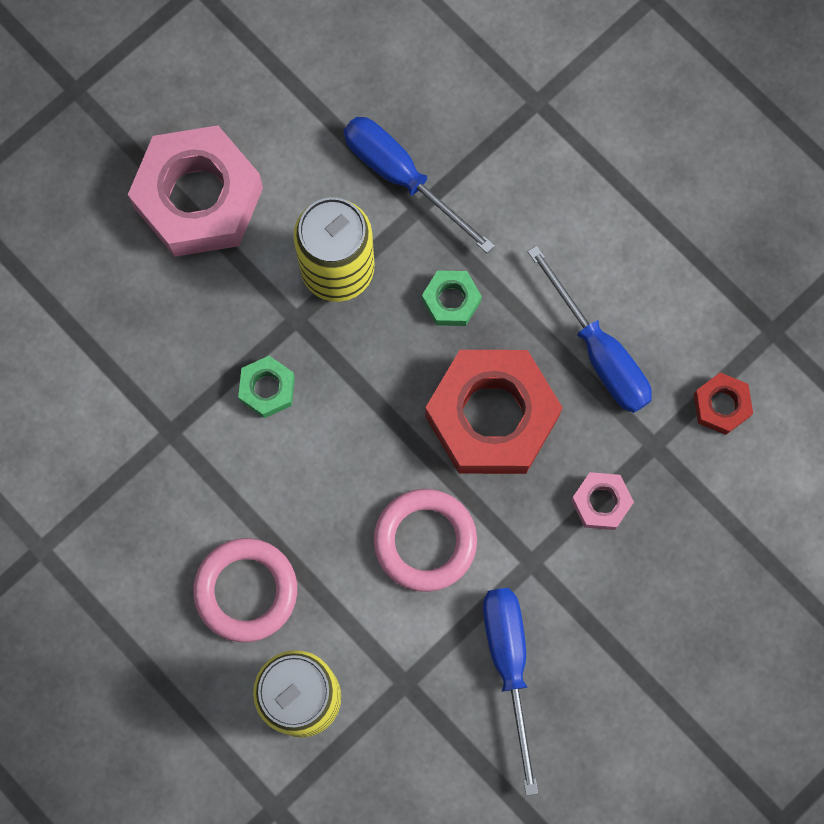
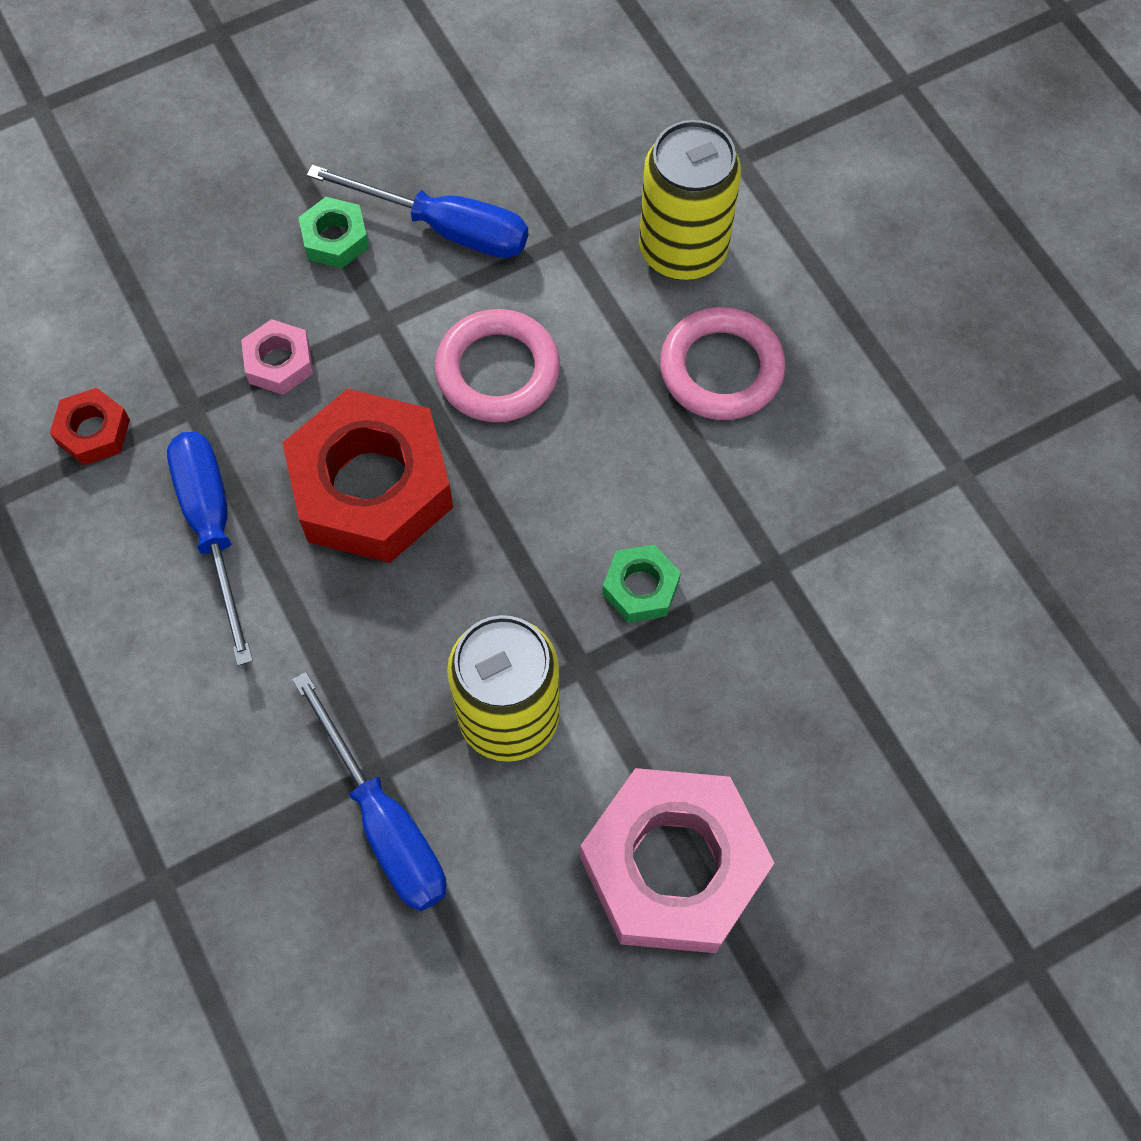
camera: 165 degrees left, 10 degrees down
(451, 300) = (373, 638): green nut -> green nut (335, 239)
(509, 665) = (445, 228): blue screwdriver -> blue screwdriver turned 75 degrees counterclockwise

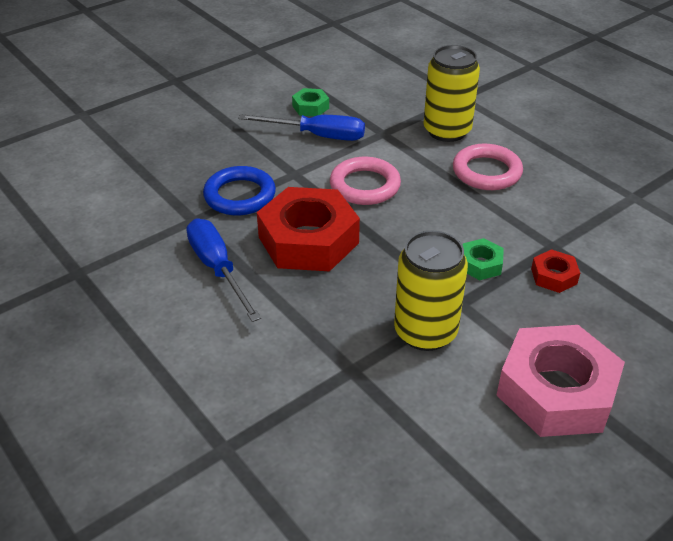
camera: 10 degrees left, 25 degrees down
(93, 432) = (136, 236): red nut -> red nut (554, 276)
(279, 362) = (240, 195): pink nut -> blue ring
(335, 239) = (258, 145): green nut -> green nut (310, 107)
(384, 822) = (364, 394): blue screwdriver -> none

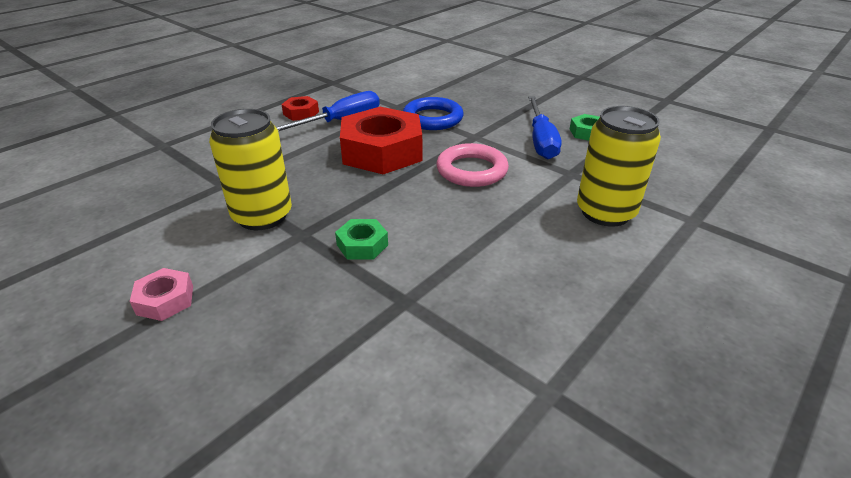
camera: 80 degrees right, 5 degrees down
(486, 172) = (536, 244): pink ring -> none
(554, 276) = (347, 300): red nut -> red nut (301, 113)
(556, 391) = (165, 300): pink nut -> pink nut, size x0.45

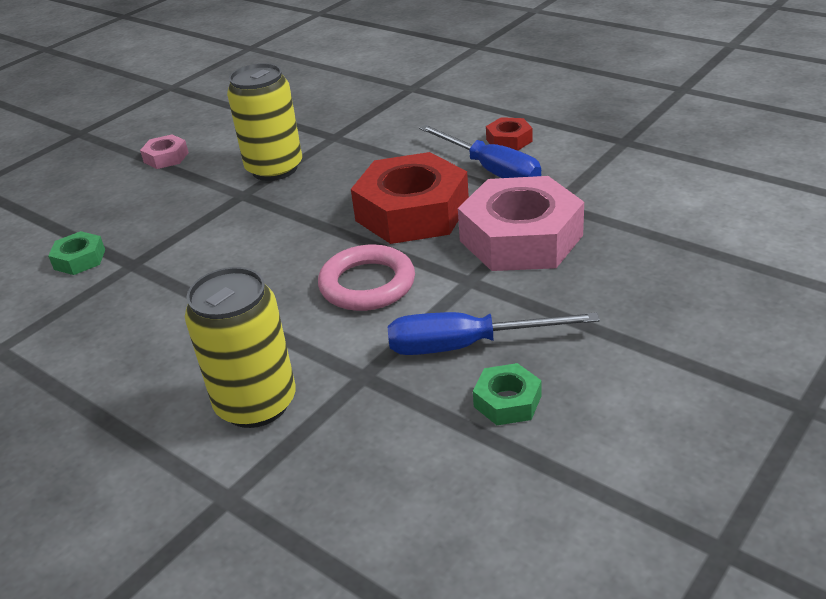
camera: 90 degrees right, 0 degrees up
(362, 245) = (218, 229): green nut -> green nut (80, 259)
(432, 118) = (521, 238): blue ring -> pink nut

